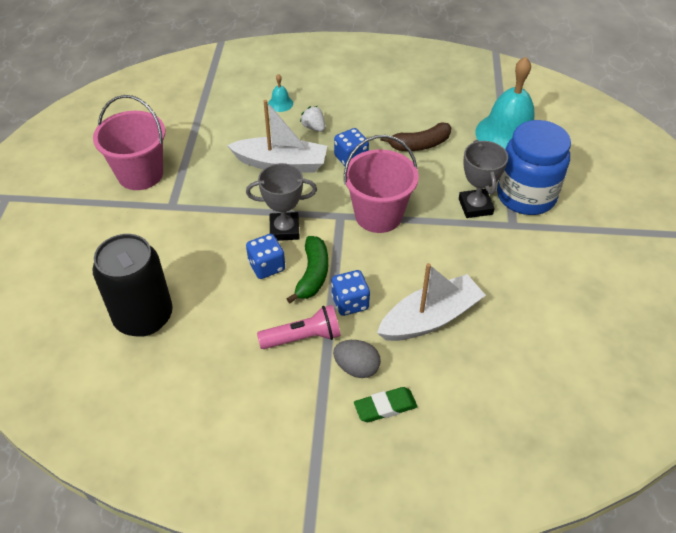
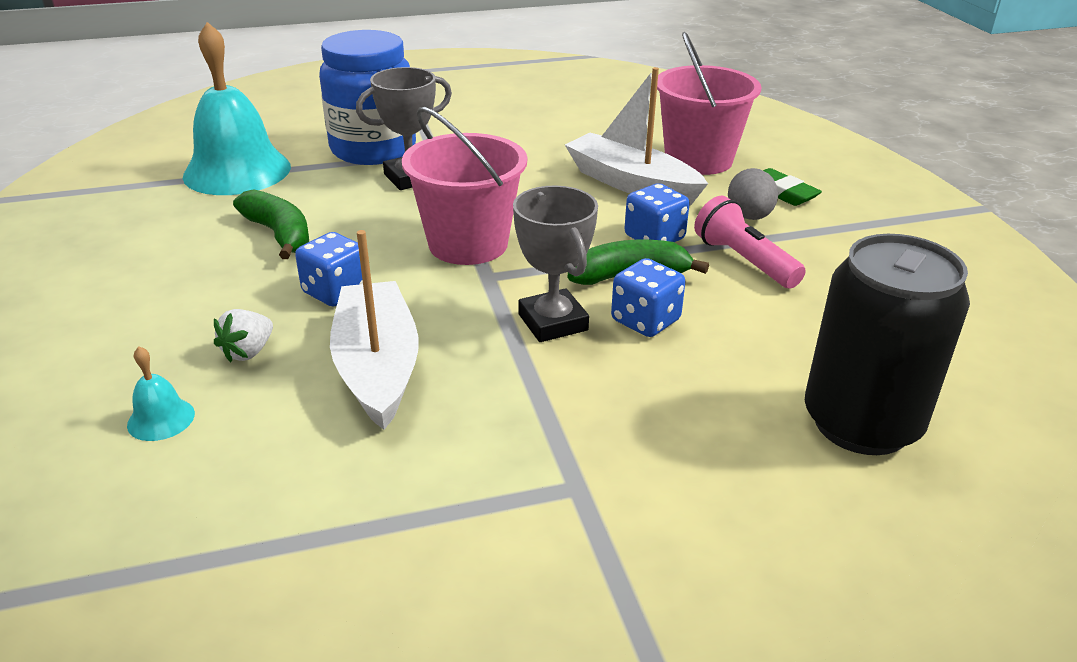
camera: 110 degrees left, 15 degrees down
(140, 174) = (500, 588): pink bucket -> pink bucket (698, 160)
(420, 145) = (279, 234): brown banana -> green banana

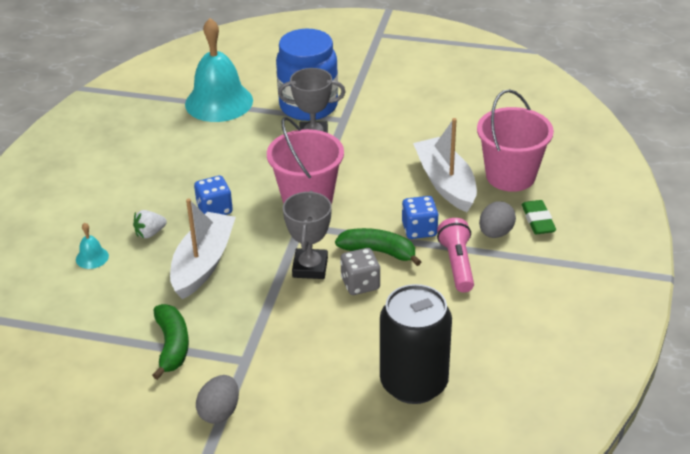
camera: 30 degrees right, 5 degrees up
(279, 234) = (211, 159): green banana -> green banana (172, 346)
(614, 593) = (219, 412): none -> grey egg
(645, 321) = (360, 284): blue dice -> grey dice

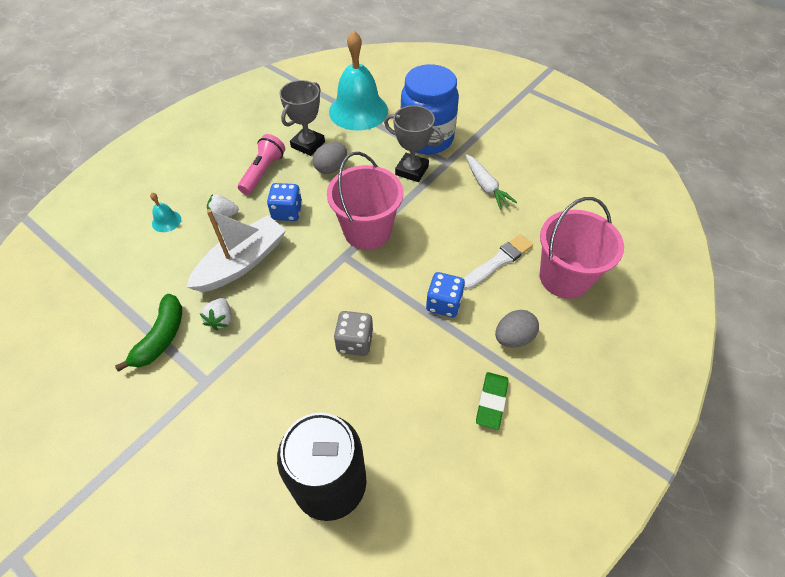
camera: 25 degrees right, 15 degrees up
(219, 412) = (147, 430): grey egg -> grey egg (331, 168)
(220, 312) = (221, 319): none -> white strawberry
(310, 267) = (324, 304): grey trophy -> grey trophy (308, 144)
(378, 252) = (393, 313): green banana -> none
(394, 128) = (486, 186): none -> white carrot
(445, 183) = (498, 261): white boat -> white brush
(457, 264) = (456, 358): pink flashlight -> pink flashlight (263, 172)
(538, 220) = (563, 340): green eraser -> green eraser (491, 401)

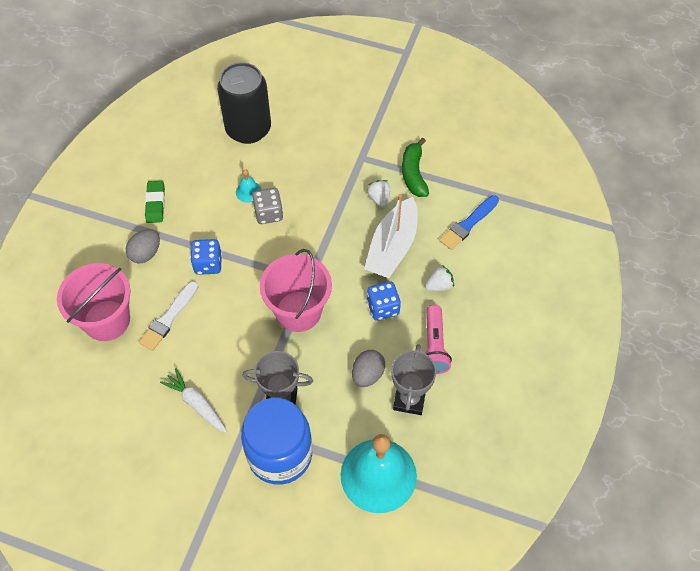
camera: 160 degrees right, 5 degrees up
(150, 262) = (468, 224): none -> blue brush
(166, 221) = (485, 263): turquoise bell -> turquoise bell (248, 191)

